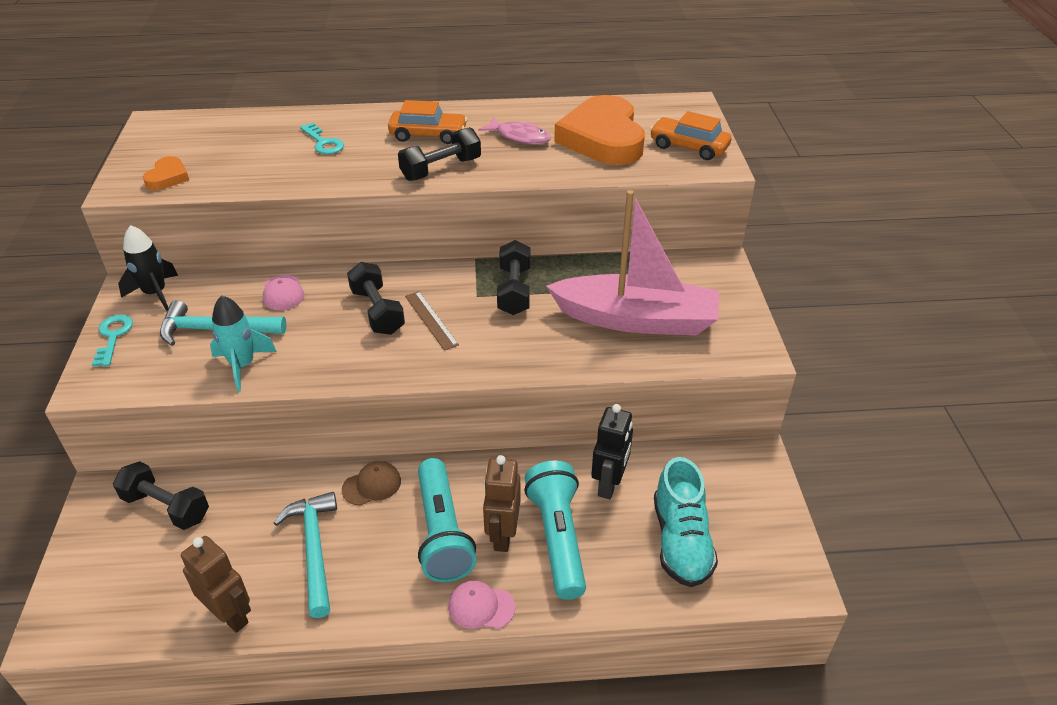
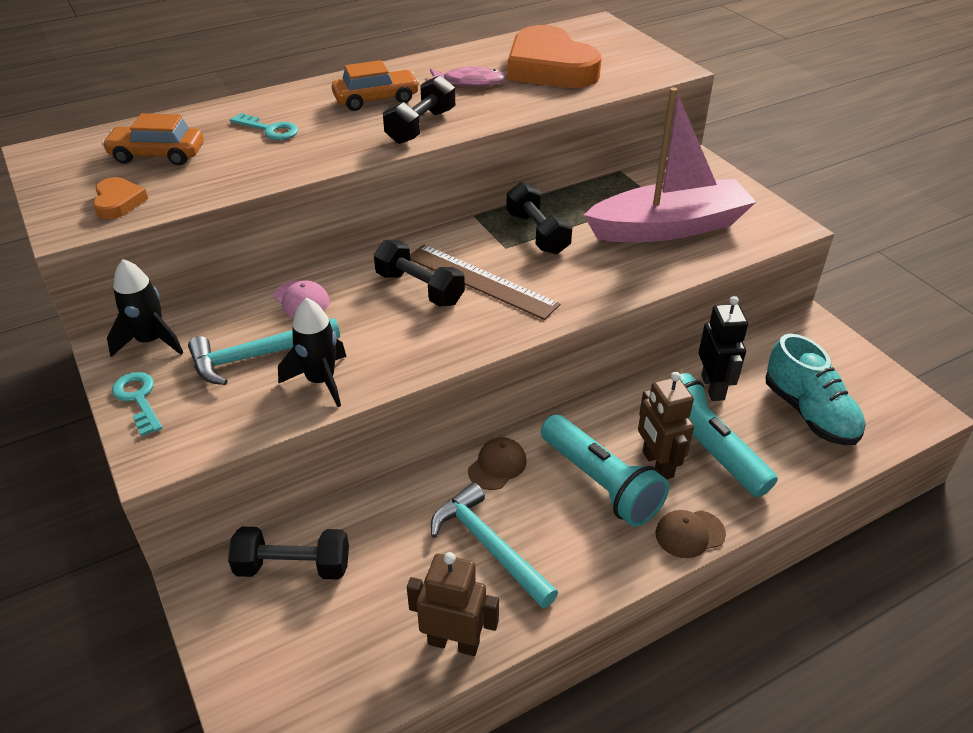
camera: 25 degrees left, 0 degrees up
(243, 366) = (321, 381): turquoise rocket -> black rocket
(431, 320) = (480, 281): brown ruler -> brown ruler, size x1.64
(481, 607) = (689, 534): pink cap -> brown cap
(688, 147) = (632, 59): orange car -> orange car (157, 155)

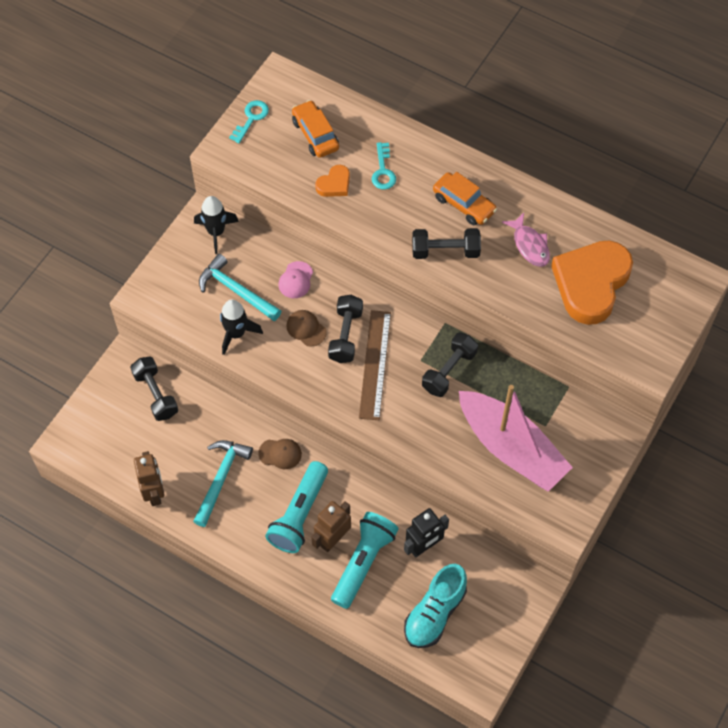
camera: 60 degrees right, 20 degrees up
(118, 202) = (257, 154): orange heart -> orange heart (334, 184)
(138, 399) = (173, 259): turquoise key -> turquoise key (251, 118)
(689, 534) = (288, 577): brown cap -> brown cap (306, 329)

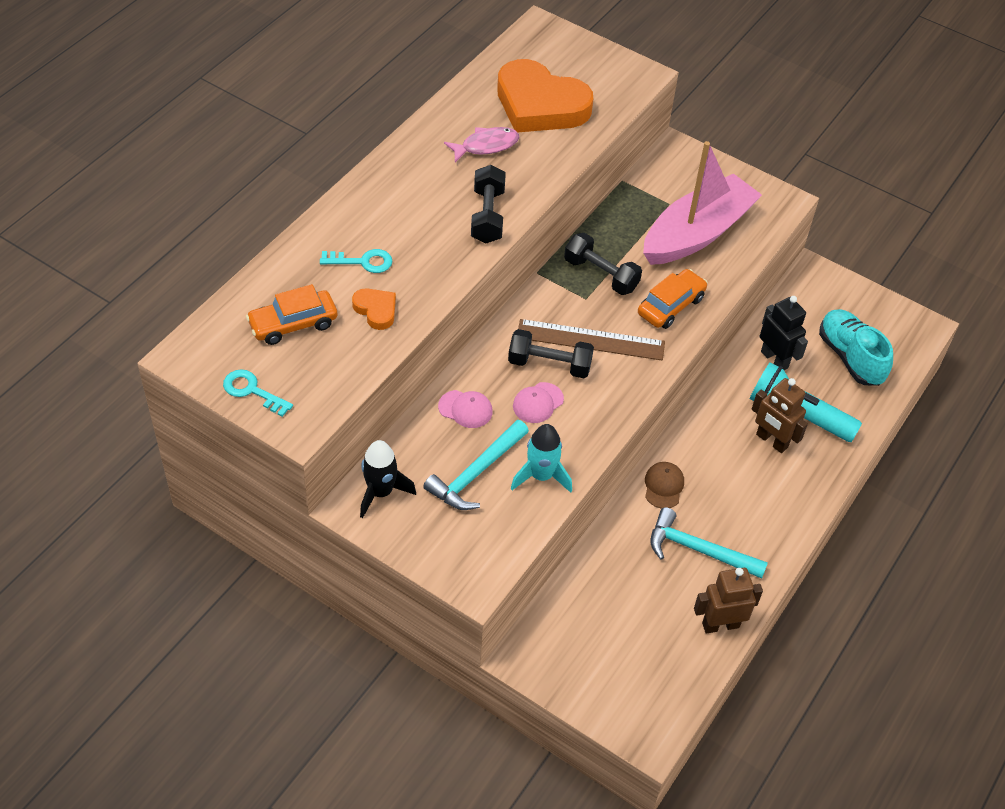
camera: 90 degrees left, 10 degrees down
(156, 394) = (578, 621): black dumbbell -> none
(236, 334) = (541, 476): black rocket -> turquoise rocket
(299, 514) = (742, 471): turquoise flashlight -> none
(306, 329) = (538, 403): brown cap -> pink cap
(434, 613) = (850, 357): turquoise shoe -> turquoise shoe turned 150 degrees counterclockwise
(464, 204) = (422, 194): orange car -> orange car (670, 306)

